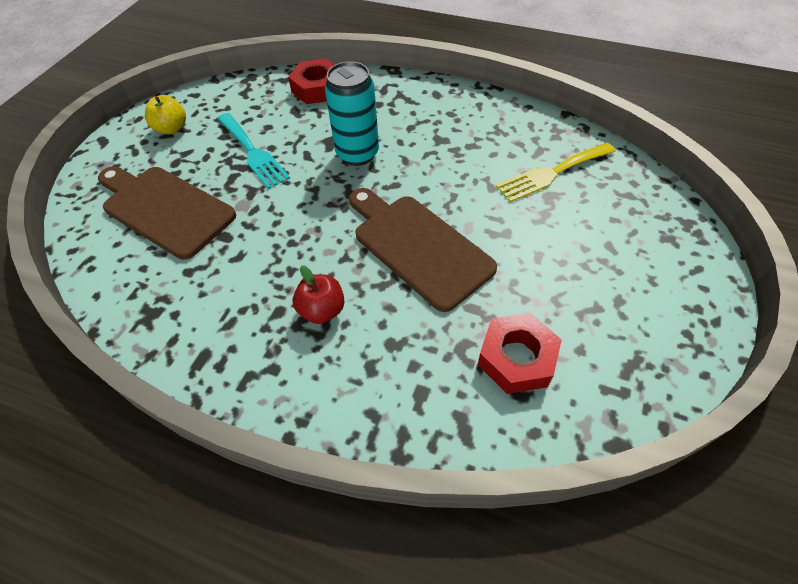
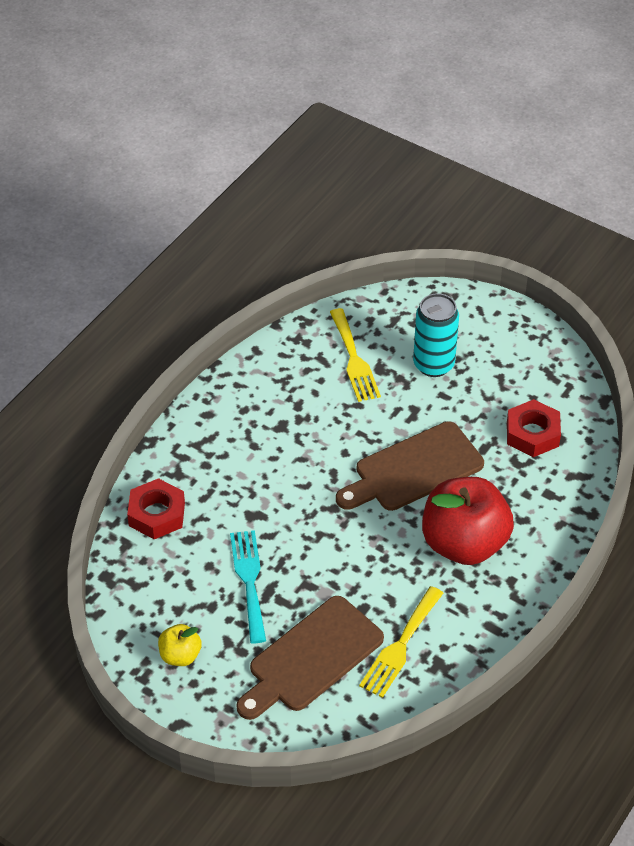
camera: 80 degrees left, 5 degrees down
(176, 275) = (400, 646): none -> yellow fork
(253, 152) = (249, 580): turquoise fork -> turquoise fork turned 75 degrees counterclockwise
(322, 310) = (464, 543): red apple -> red apple, size x2.18
(357, 154) = (281, 494): turquoise can -> turquoise can (433, 364)

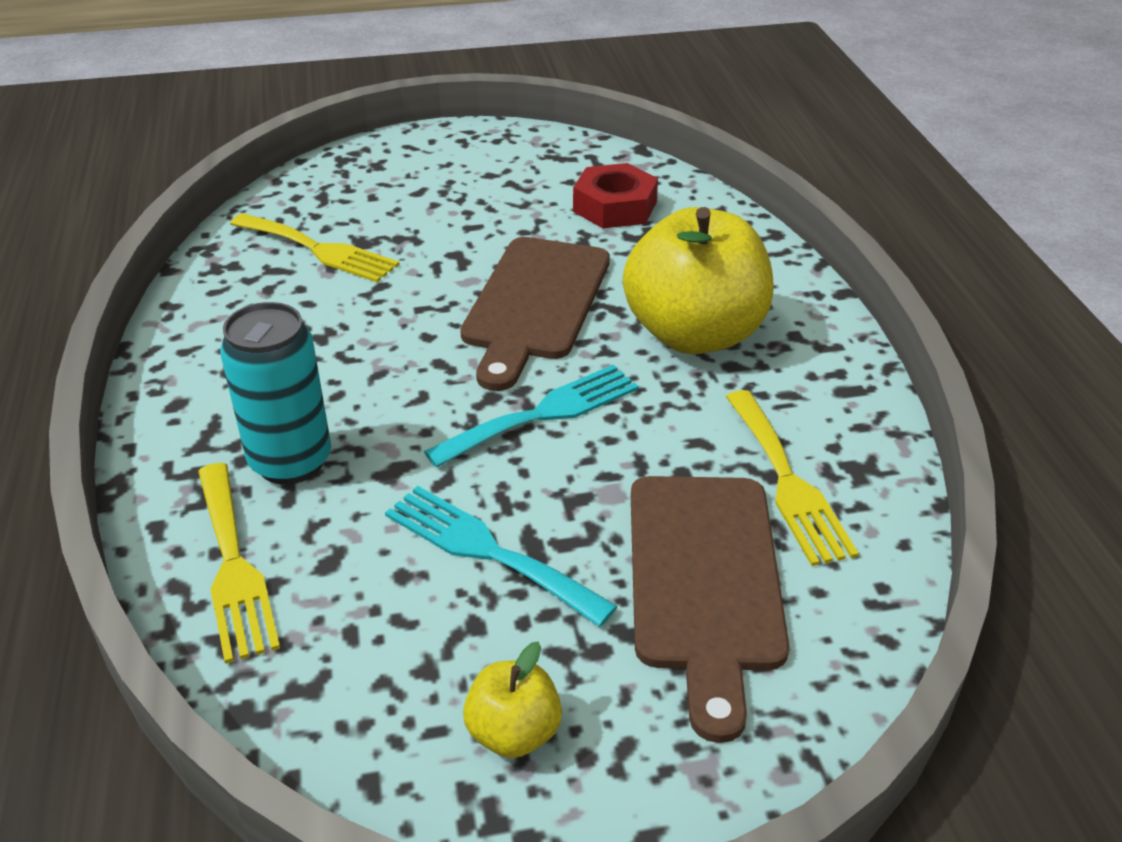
camera: 45 degrees left, 10 degrees down
(157, 514) = (233, 566): red nut -> yellow fork
(344, 534) = (543, 414): none -> turquoise fork
(433, 364) = (422, 208): turquoise can -> turquoise can (291, 462)
(464, 543) = (694, 334): red apple -> yellow apple

